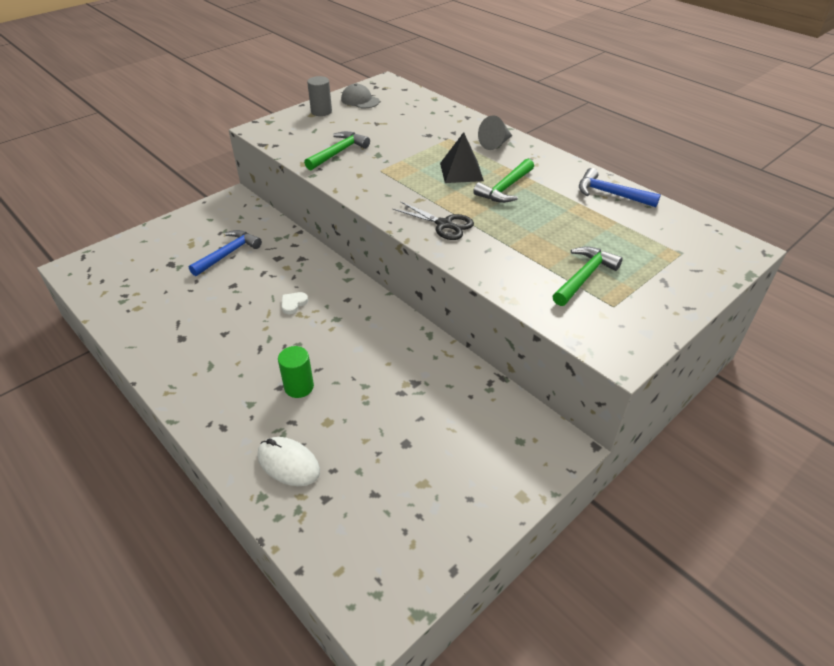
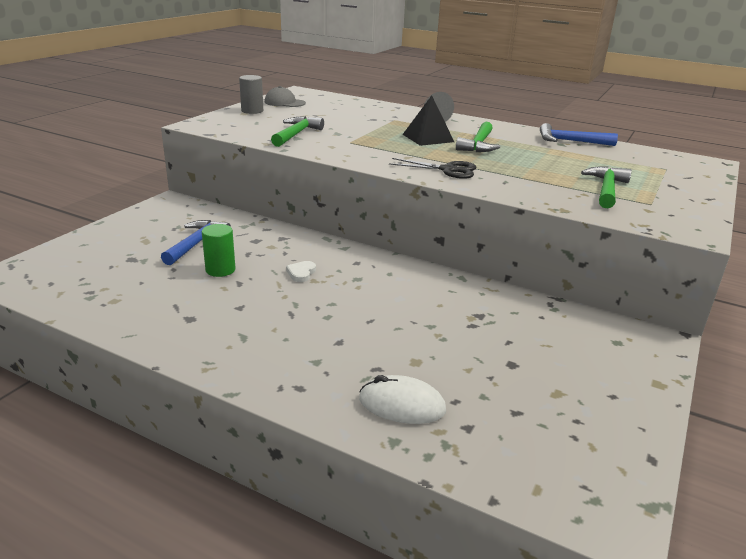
camera: 20 degrees left, 15 degrees down
(299, 387) = (361, 338): green cylinder -> green cylinder (220, 270)

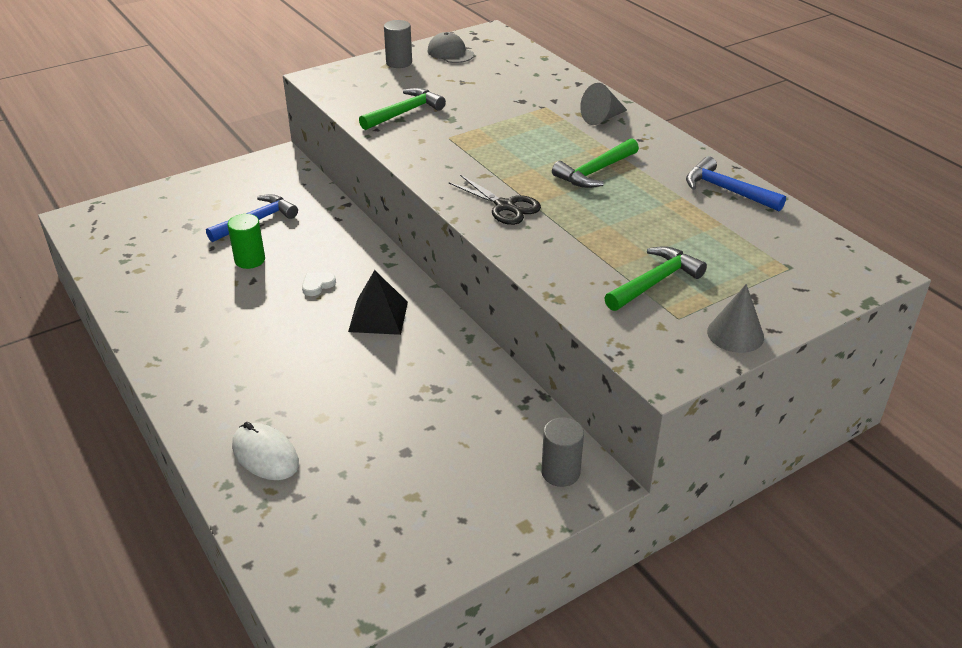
camera: 30 degrees right, 10 degrees up
(428, 138) = (547, 147): black pyramid -> black pyramid (378, 316)
(633, 341) = (560, 472): none -> grey cylinder
(695, 204) = (735, 334): none -> grey cone

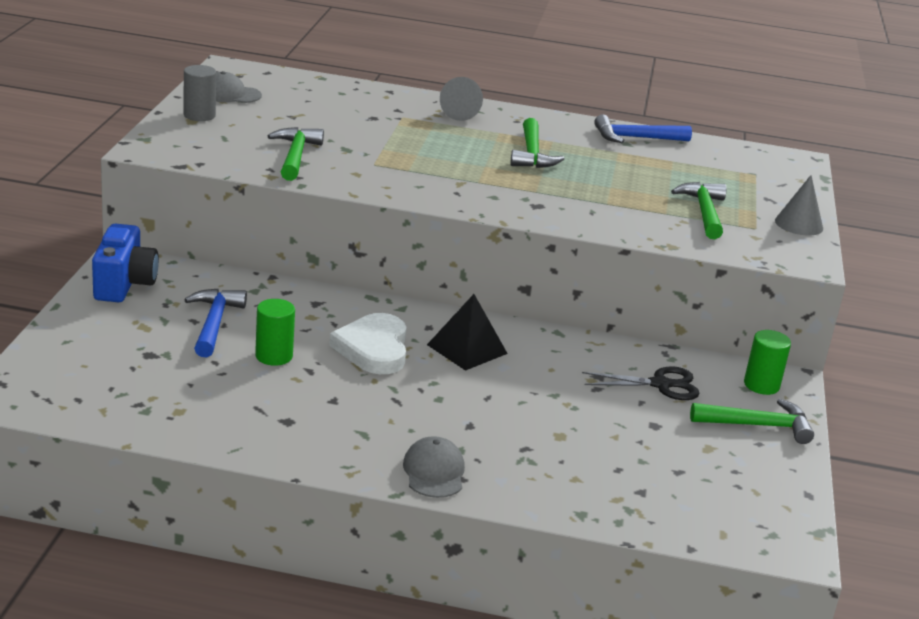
camera: 50 degrees left, 10 degrees down
(195, 393) = (434, 472): none -> grey cap
(253, 173) = (124, 284): none -> blue camera
(265, 455) = (570, 480): white mouse -> none
(317, 285) = (373, 349): white heart -> white heart, size x2.16
(489, 504) = (758, 425): none -> green hammer
(505, 206) = (520, 200): black scissors -> black scissors (661, 384)
(560, 472) = (761, 385): grey cylinder -> green cylinder

